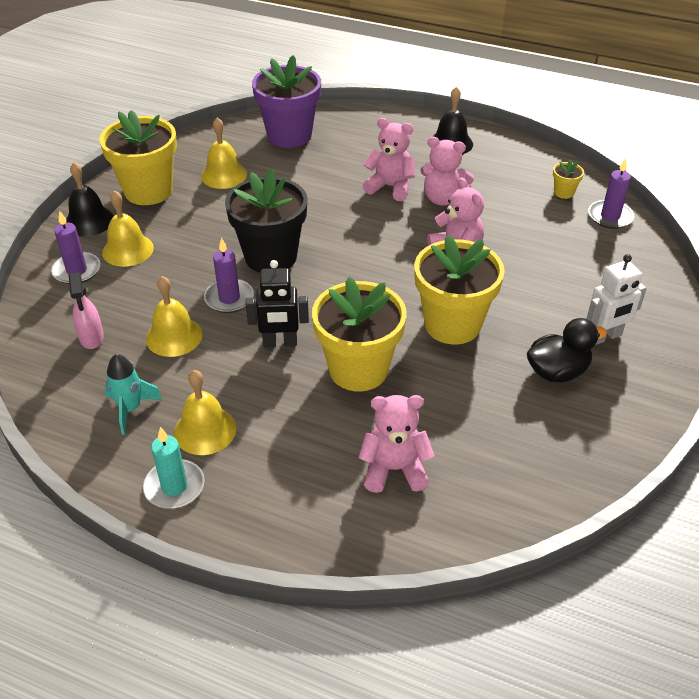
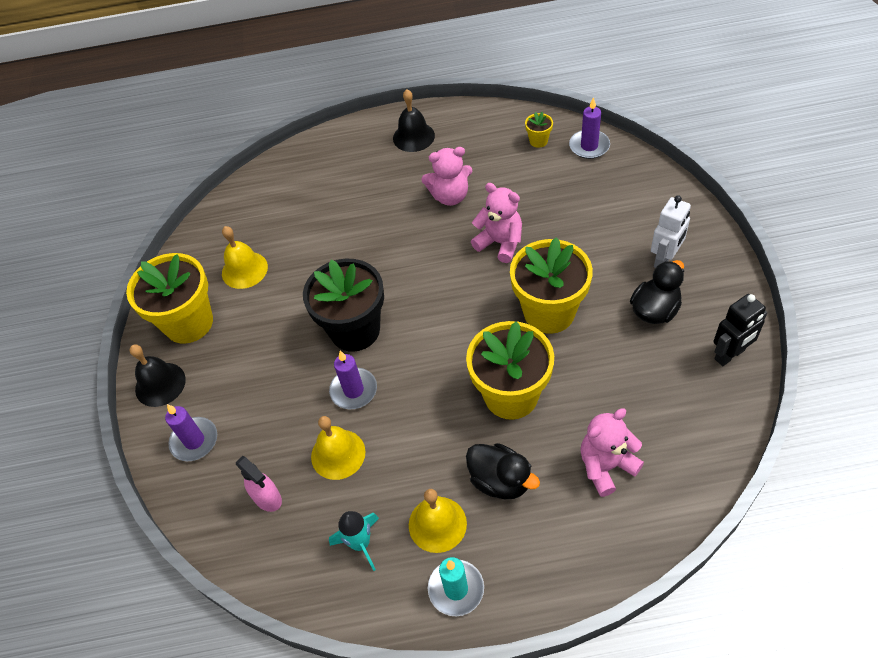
camera: 25 degrees left, 10 degrees up
(128, 250) = (223, 393): yellow bell -> none
(280, 343) = (430, 408): black robot -> black robot (730, 355)
(288, 428) = (500, 481): none -> black duck
(289, 135) = (269, 198): purple flower pot -> none
(390, 187) = (398, 207): pink teddy bear -> none

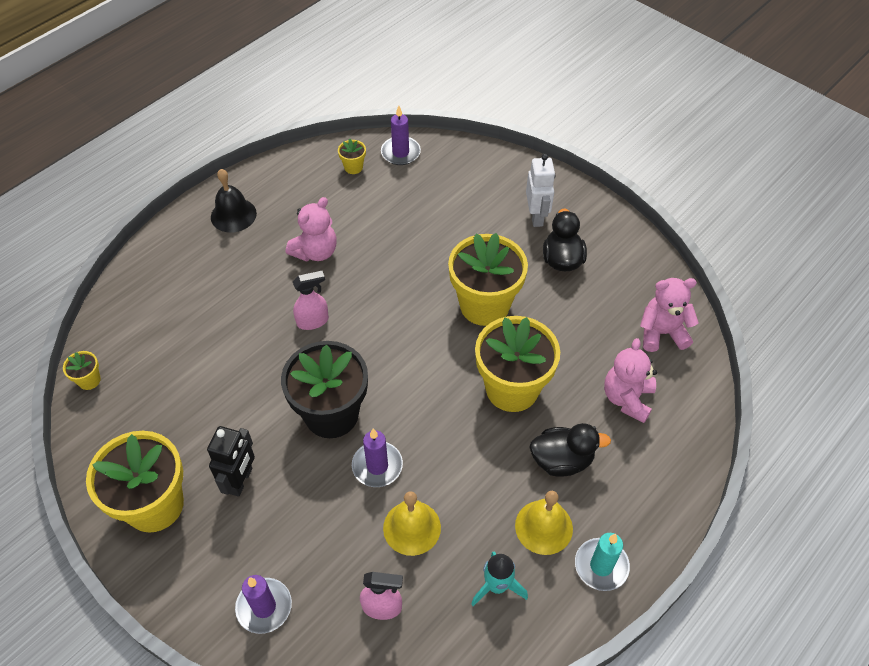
camera: 45 degrees left, 0 degrees up
(160, 384) = (178, 580): black bell -> none
(221, 211) = (89, 380): none -> yellow flower pot
(244, 270) = (169, 422): yellow bell -> none
(402, 250) = (313, 321): none -> pink spray bottle
(500, 243) = (395, 270): pink teddy bear -> pink teddy bear (661, 333)
(730, 355) = (640, 264): black robot -> black robot (241, 481)

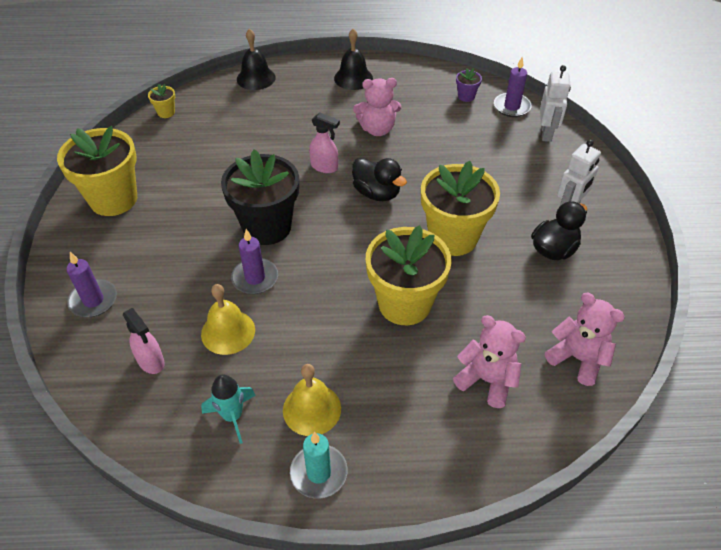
camera: 45 degrees right, 5 degrees down
(137, 279) = (256, 78): none -> black bell
(241, 481) = (170, 223): black robot -> none
(353, 167) = (466, 96): yellow flower pot -> purple flower pot
(453, 160) = (546, 133): none -> white robot
(562, 460) = (381, 378): black duck -> black duck (377, 193)
(627, 398) = (487, 380): pink teddy bear -> pink teddy bear turned 60 degrees clockwise

